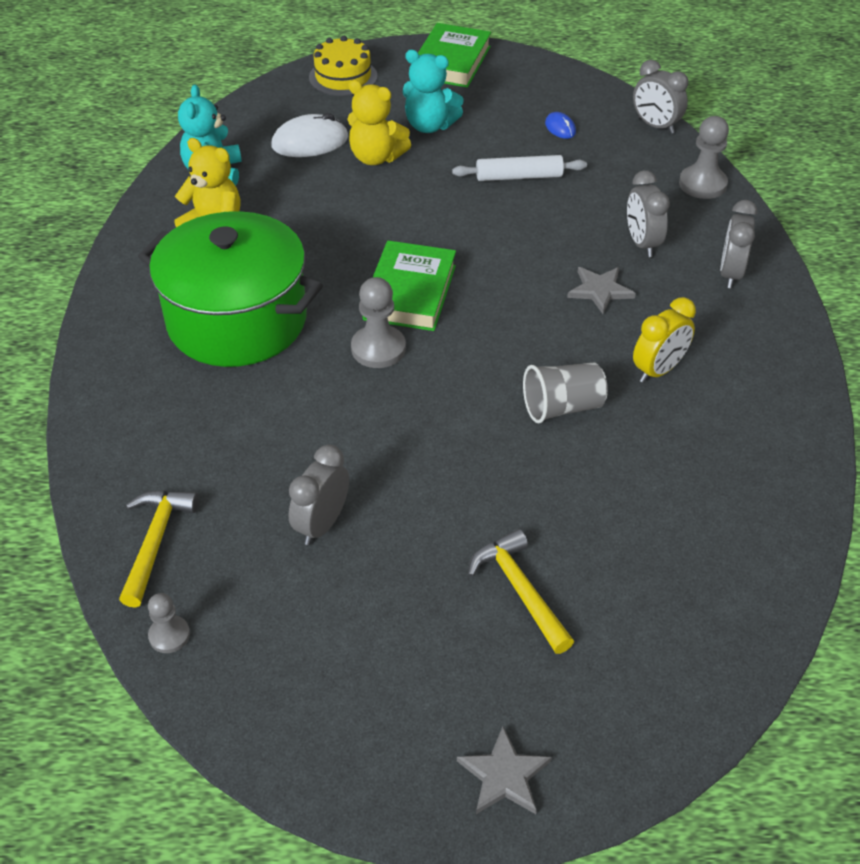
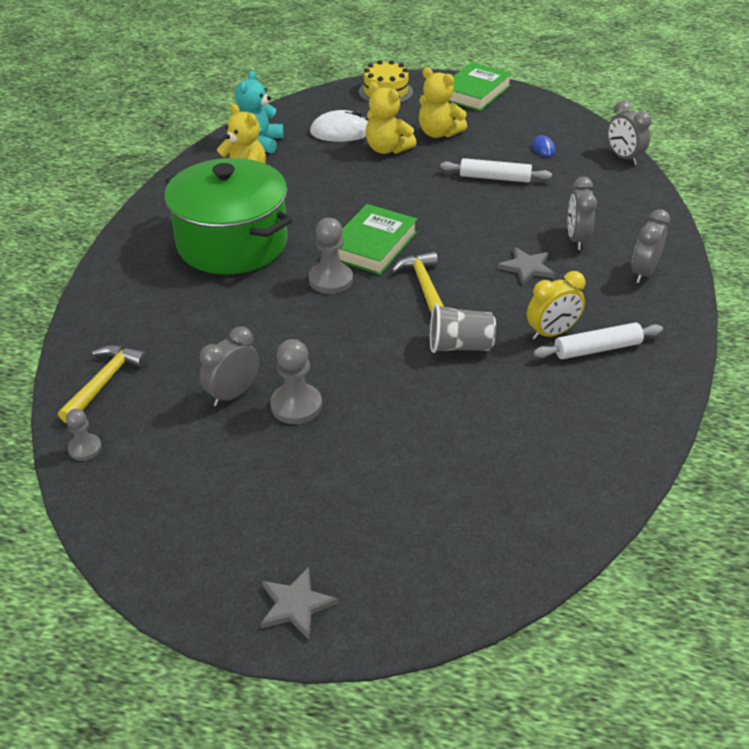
camera: 15 degrees right, 5 degrees down
(429, 126) = (438, 133): turquoise teddy bear -> yellow teddy bear
(519, 590) = (367, 471): yellow hammer -> yellow hammer (423, 286)
(702, 184) = (646, 204): grey pawn -> grey pawn (296, 405)
(715, 380) = (597, 349): none -> white rolling pin

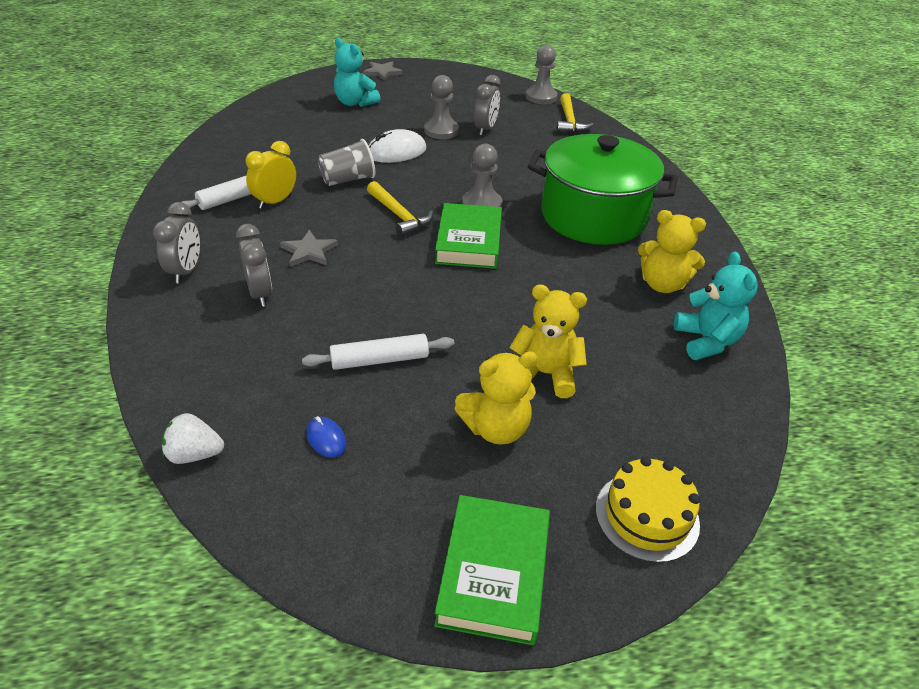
camera: 155 degrees right, 0 degrees up
(85, 448) = (541, 97): grey pawn -> grey pawn, size x1.66
(341, 132) = (630, 390): white mouse -> white mouse (396, 152)
(390, 509) = (355, 103): none -> turquoise teddy bear
(438, 133) = (496, 428): yellow teddy bear -> yellow teddy bear turned 150 degrees clockwise
(623, 157) = (195, 454): grey clock -> white strawberry

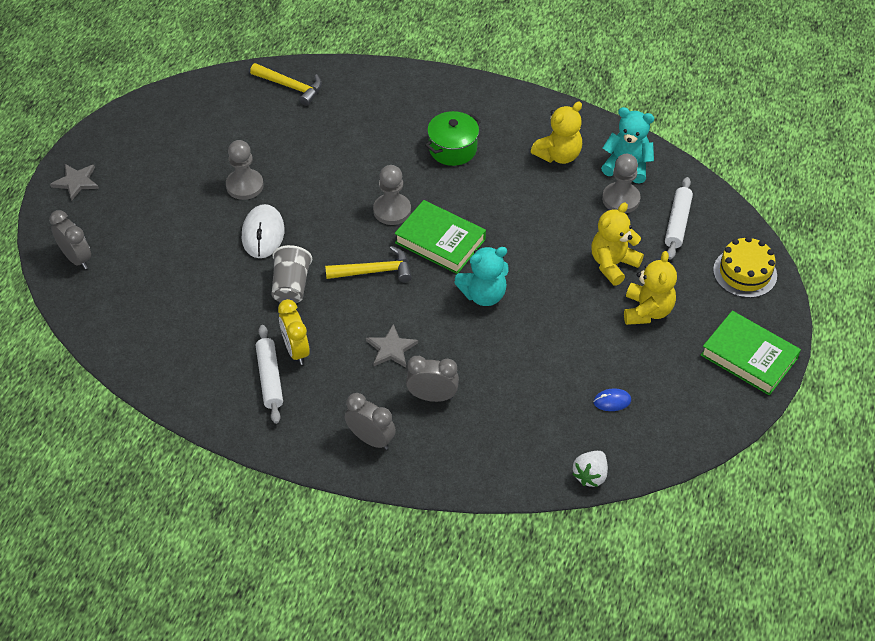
camera: 60 degrees left, 10 degrees up
(355, 103) = (135, 230): turquoise teddy bear -> turquoise teddy bear (483, 294)
(380, 360) = (551, 347): white rolling pin -> white rolling pin (677, 223)
(485, 129) = (264, 152): grey clock -> grey clock (76, 258)
(541, 97) = (228, 83): grey pawn -> grey pawn (621, 199)
(593, 216) = (452, 149): green pot -> green pot, size x0.51

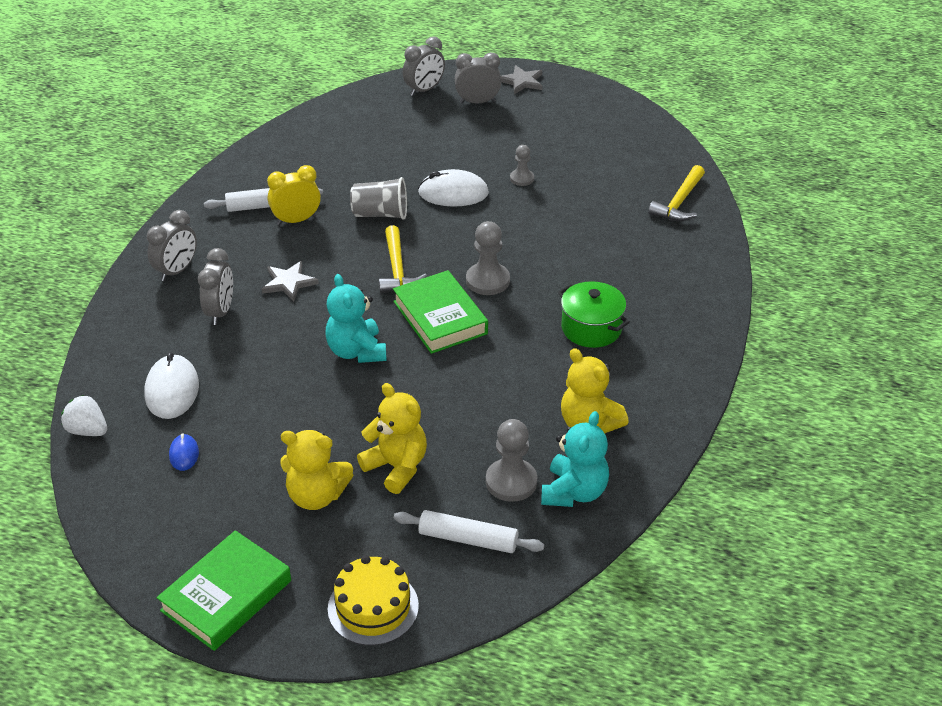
camera: 90 degrees right, 10 degrees down
(108, 216) = (477, 102): none -> grey clock
(244, 185) = (522, 178): grey pawn -> grey pawn, size x0.60
(440, 241) = (440, 317): green book -> green book turned 60 degrees counterclockwise
(537, 420) = (172, 390): none -> white mouse

